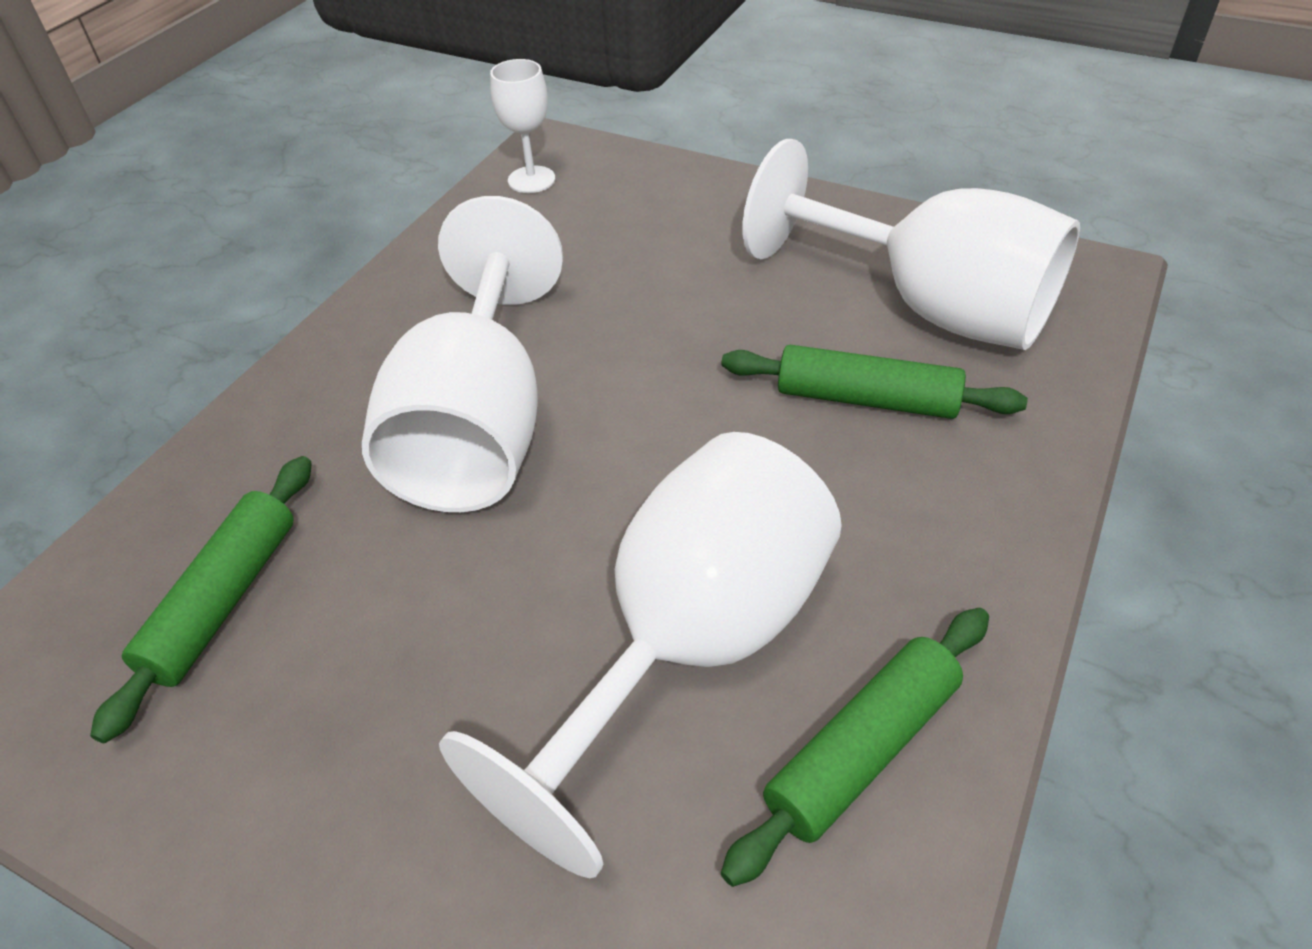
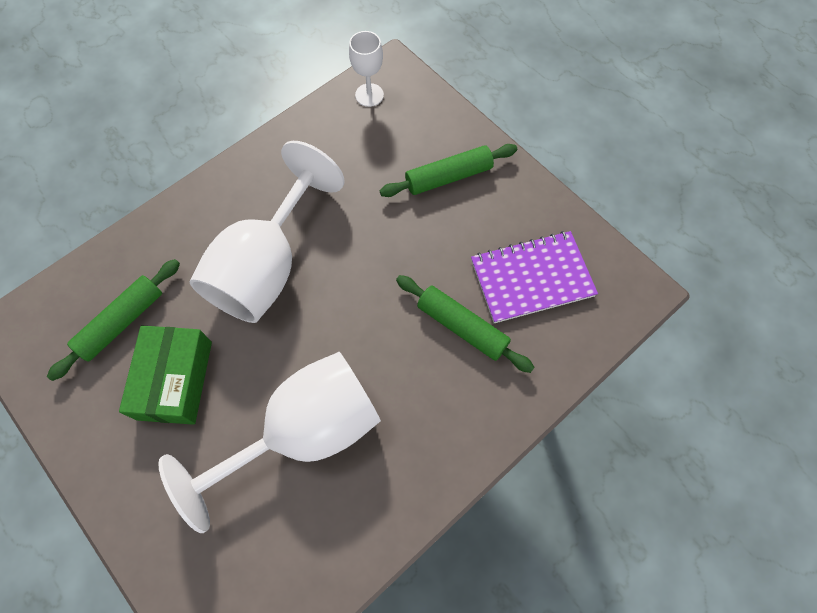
camera: 20 degrees right, 20 degrees up
(380, 656) = (175, 380): none -> green box
(862, 750) = (349, 515): green rolling pin -> green rolling pin (448, 177)
(929, 307) = (532, 278): white goblet -> purple notebook

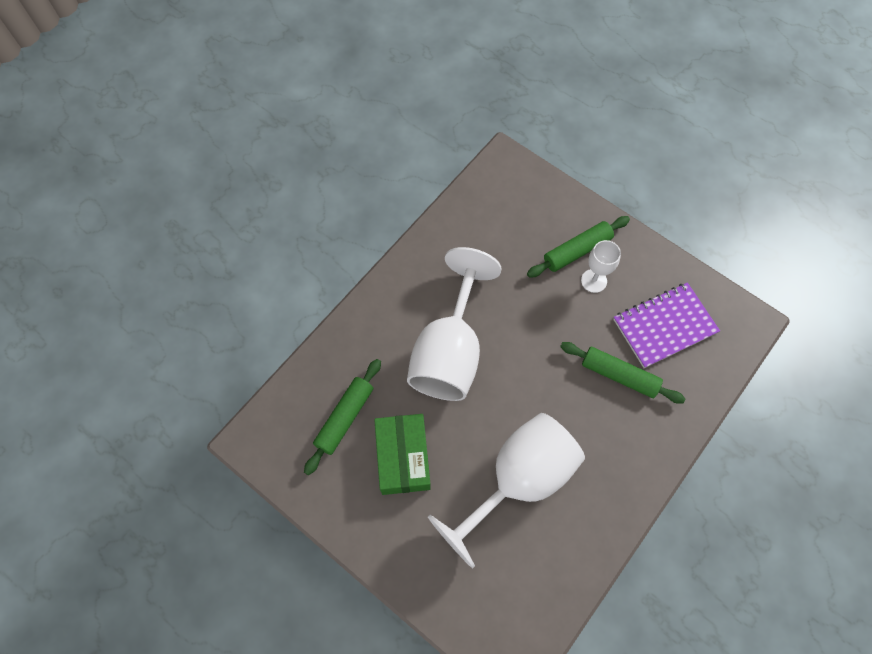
camera: 10 degrees left, 0 degrees up
(369, 95) = (492, 188): white goblet -> white goblet (594, 281)

